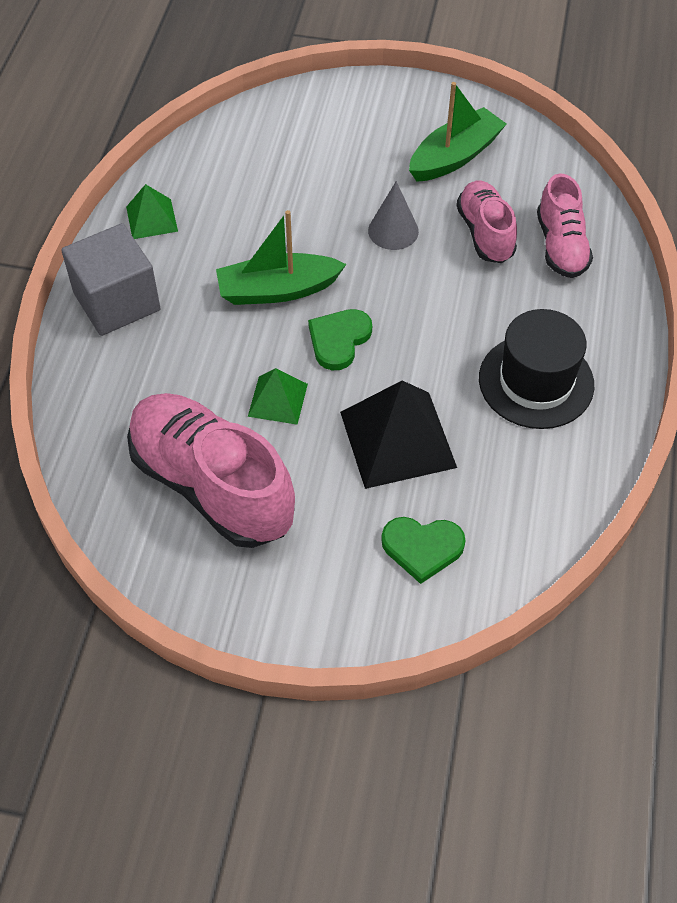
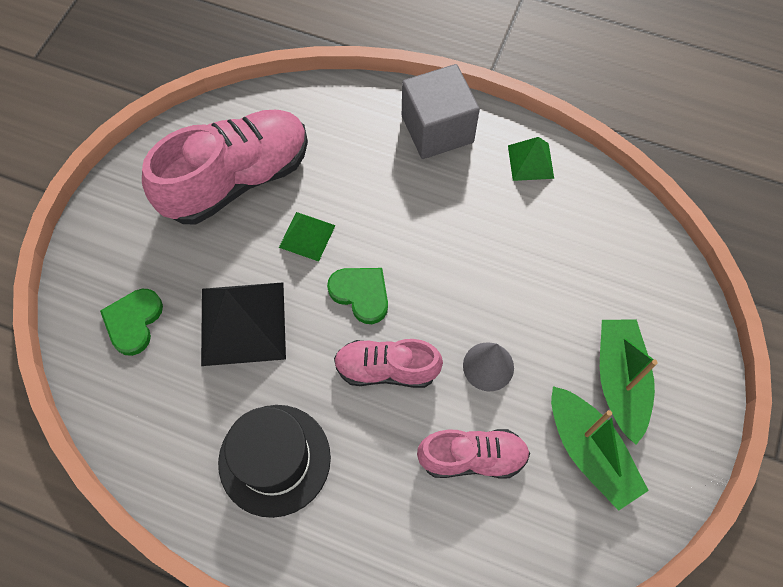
camera: 100 degrees right, 10 degrees up
(277, 290) = (429, 252): green boat -> green boat (620, 381)
(561, 246) = (442, 534): pink shoe -> pink shoe (386, 369)

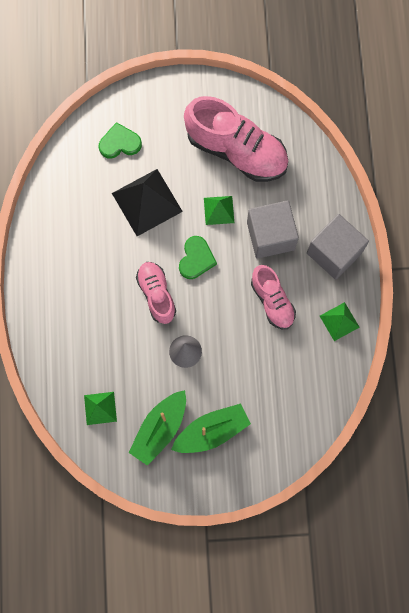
camera: 65 degrees right, 10 degrees up
(274, 459) = (78, 259): black hat -> none
(376, 190) = (270, 236): none -> grey cube
(472, 457) = (127, 364): pink shoe -> pink shoe (272, 301)
(523, 528) = (100, 408): none -> green pyramid

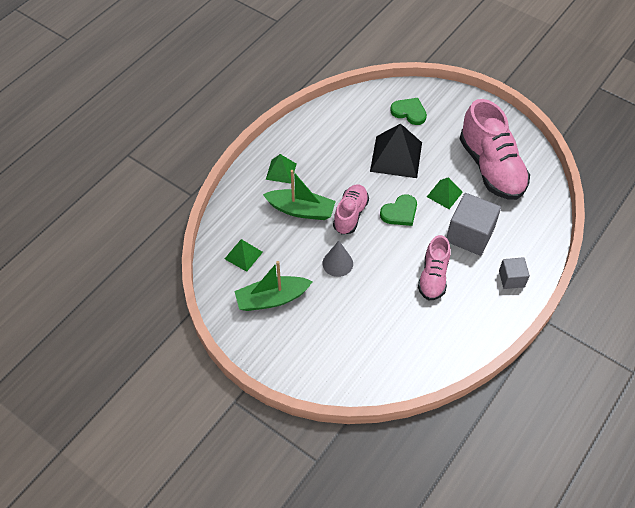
camera: 40 degrees right, 20 degrees down
(211, 431) = (308, 328): green boat -> green boat (301, 210)
(334, 253) = (511, 279): grey cube -> grey cube, size x0.56
(339, 321) = (475, 327): green pyramid -> green pyramid (281, 171)

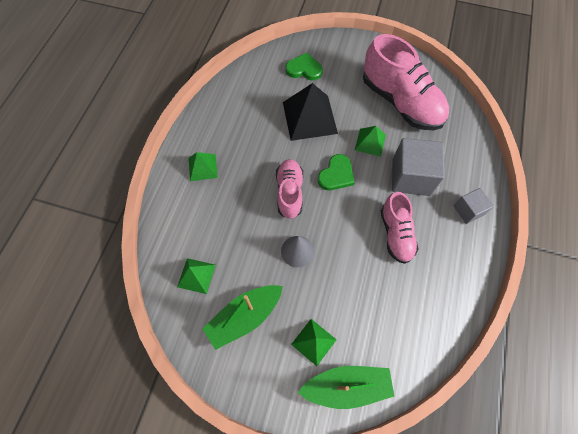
camera: 20 degrees left, 10 degrees up
(301, 210) = (238, 204): green boat -> green boat (346, 386)
(323, 336) = (313, 342): none -> green pyramid

